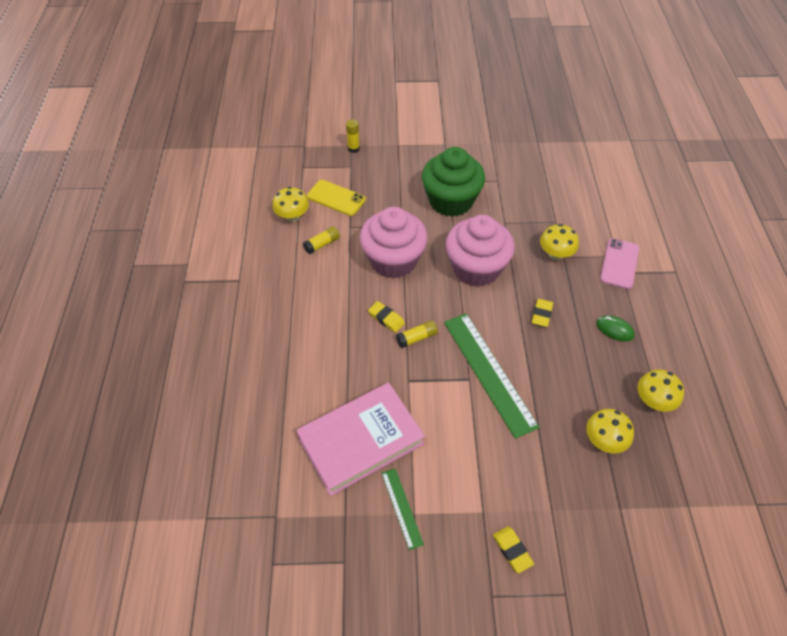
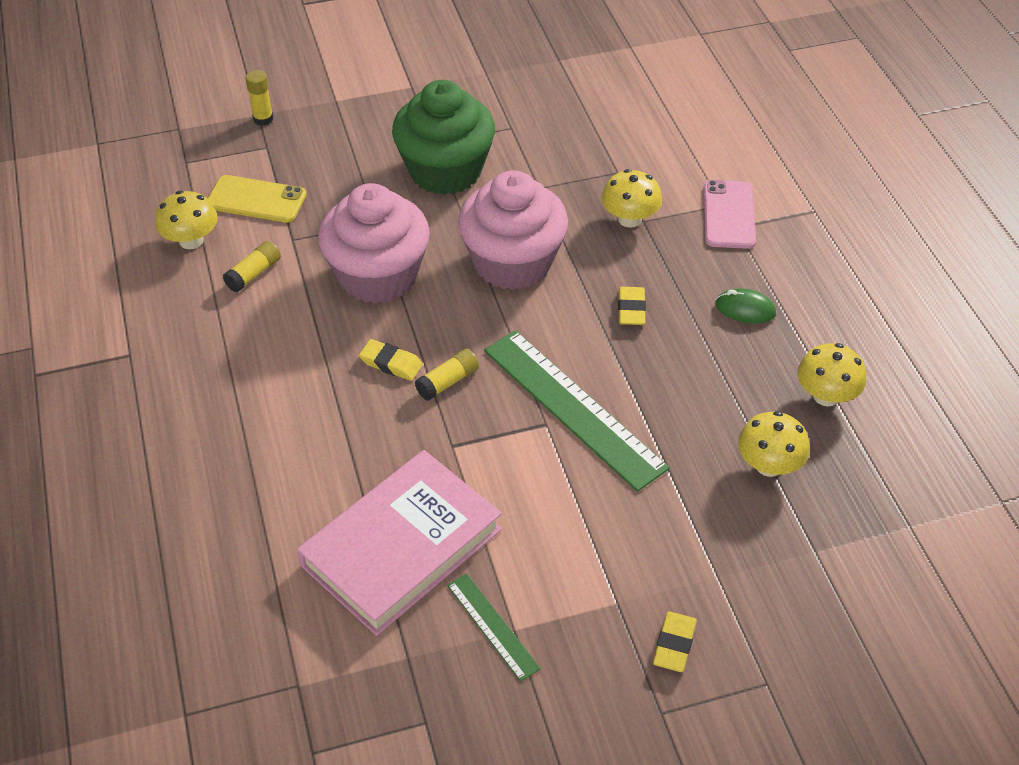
camera: 15 degrees left, 5 degrees down
(512, 550) = (674, 644): yellow eraser -> yellow eraser turned 60 degrees clockwise

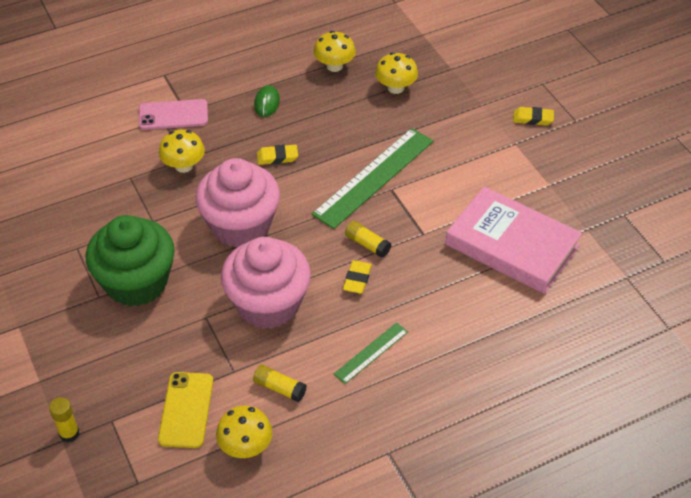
camera: 100 degrees left, 0 degrees up
(492, 626) = (551, 194): green ruler -> green ruler (371, 353)

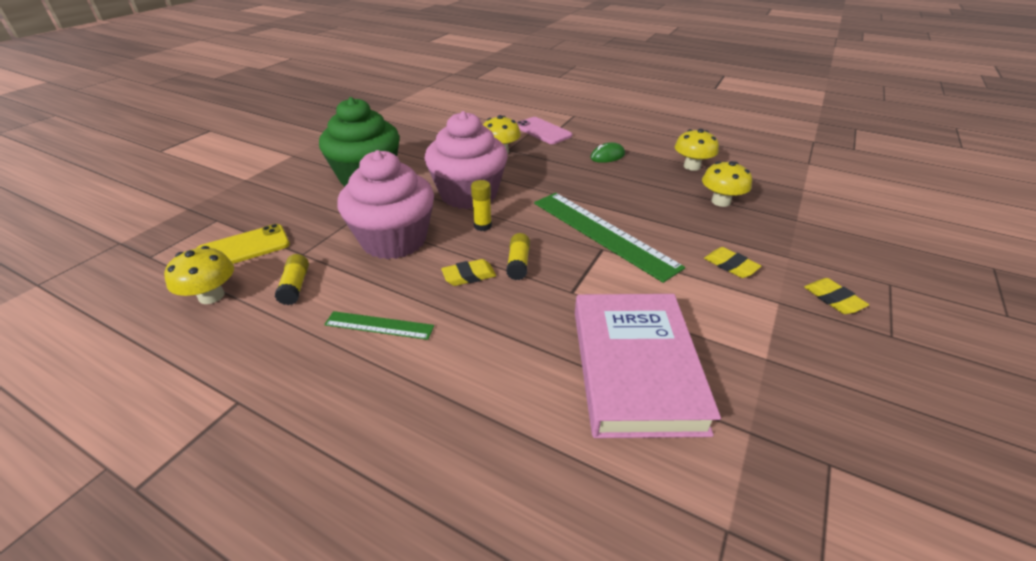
camera: 55 degrees right, 10 degrees down
(69, 433) = (195, 208): yellow glue stick -> yellow glue stick (482, 226)
(277, 157) = (559, 181): yellow eraser -> yellow eraser (730, 266)
(373, 177) = (603, 233): green ruler -> green ruler turned 45 degrees clockwise

